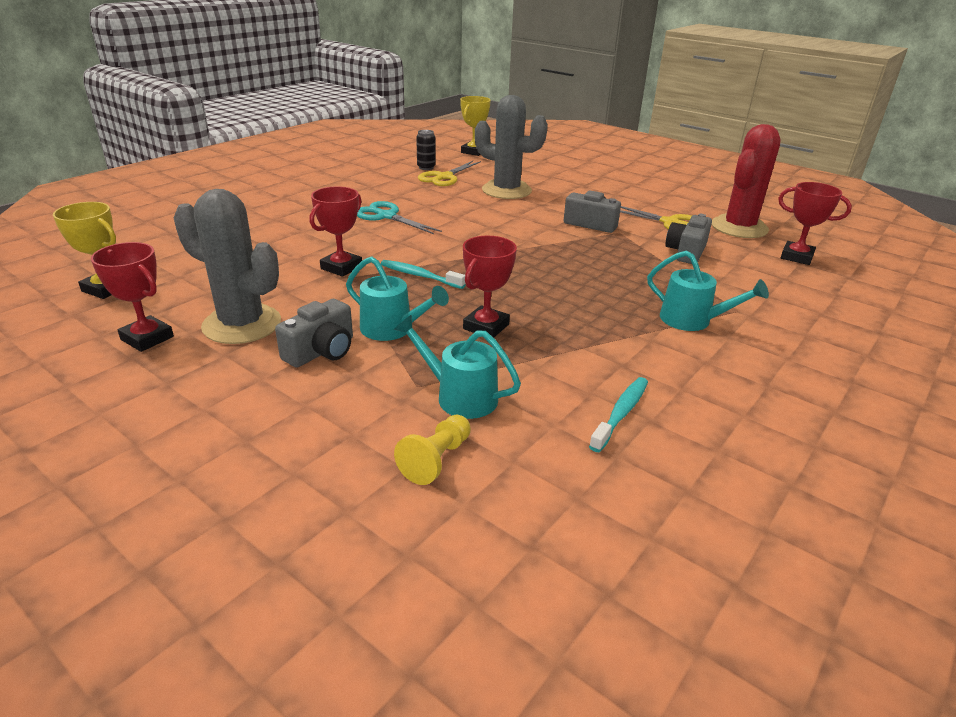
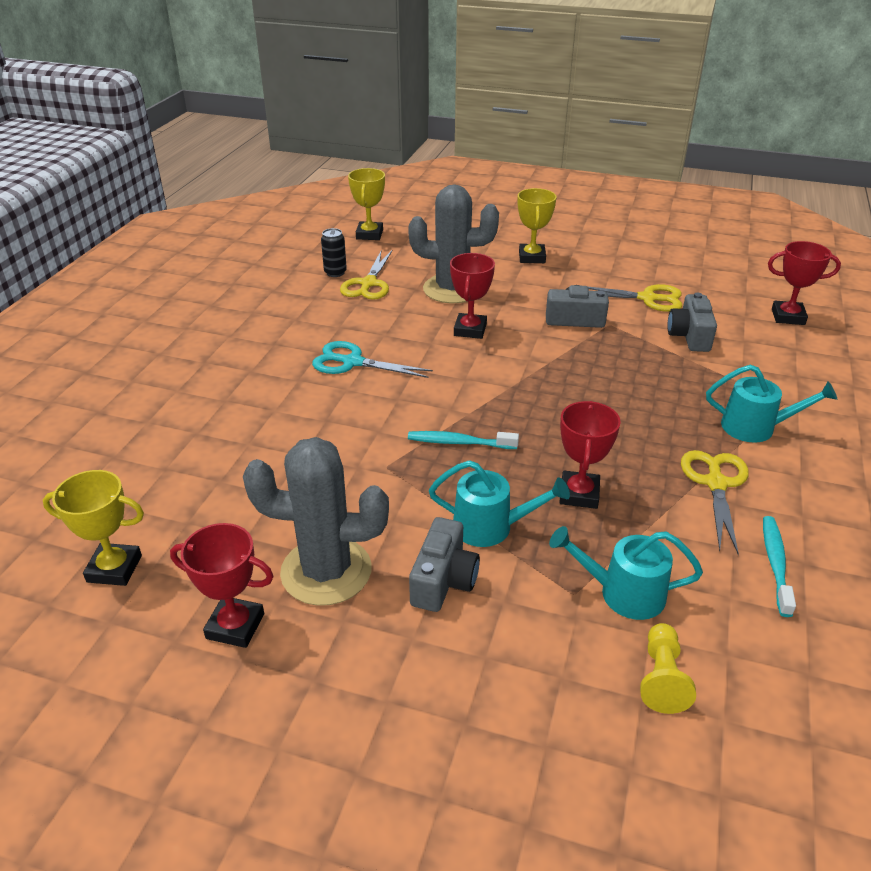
camera: 20 degrees left, 5 degrees up
(341, 267) = (366, 454): red trophy -> red trophy (470, 330)
(591, 183) = (532, 257): none -> yellow trophy
(616, 348) = (716, 483): none -> yellow scissors
(739, 227) = (713, 289): red cactus -> none

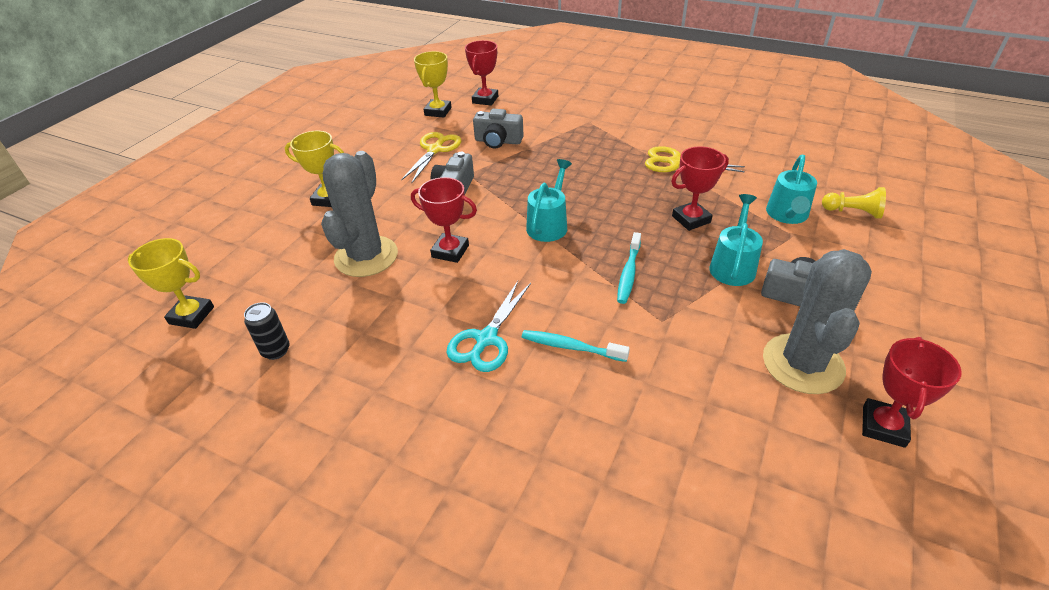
camera: 80 degrees left, 5 degrees up
(114, 568) = (840, 541): yellow trophy -> yellow trophy (438, 111)
(368, 284) = (320, 321): yellow scissors -> none
(579, 494) = (691, 219): red trophy -> red trophy turned 45 degrees counterclockwise
(756, 427) = (616, 137): turquoise watering can -> turquoise watering can (549, 224)
(775, 563) = (748, 157): turquoise toothbrush -> turquoise toothbrush (570, 347)

